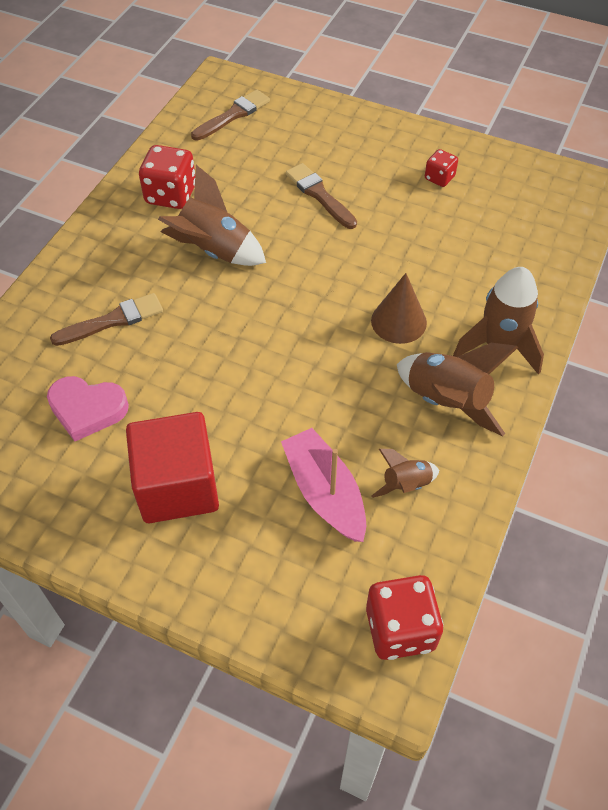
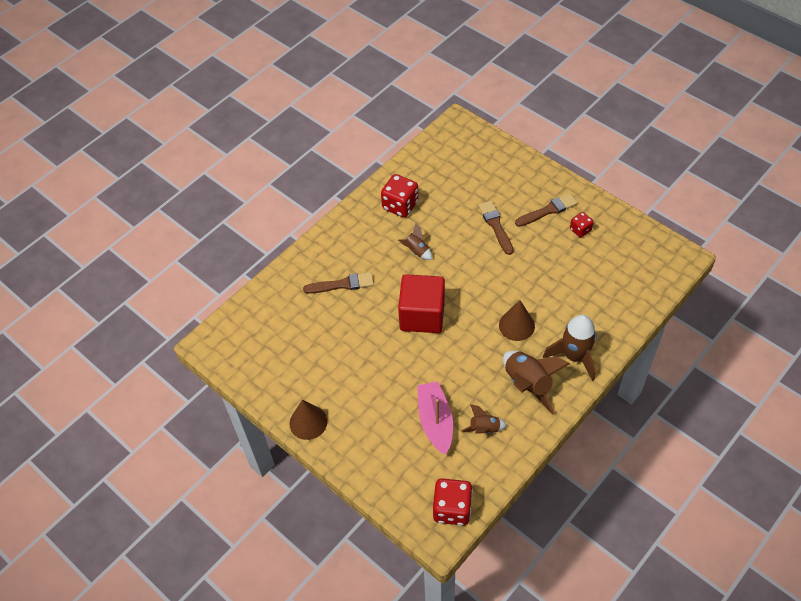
camera: 20 degrees right, 0 degrees up
(87, 409) = (313, 337): pink heart -> none
(113, 547) = (308, 422): none -> brown cone
(177, 486) = (352, 396): red cube -> red cube (422, 315)
(214, 251) = (416, 251): brown rocket -> brown rocket, size x0.55
(233, 115) = (457, 154): brown brush -> brown brush (548, 210)

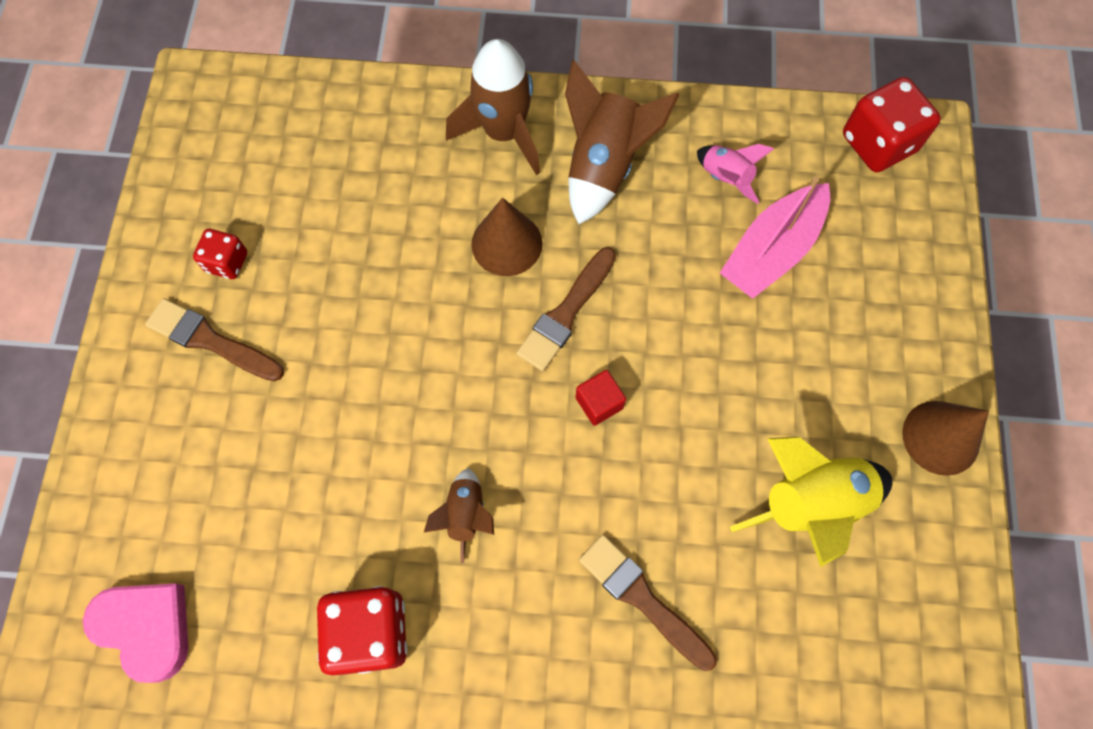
camera: 130 degrees left, 15 degrees up
(326, 358) = (810, 503): none -> yellow rocket
(422, 315) = (599, 403): red cube -> red cube, size x0.41
(453, 151) = (146, 628): none -> pink heart
(484, 429) = (725, 178): brown rocket -> pink rocket
(495, 225) = (307, 409): brown brush -> brown brush (566, 313)

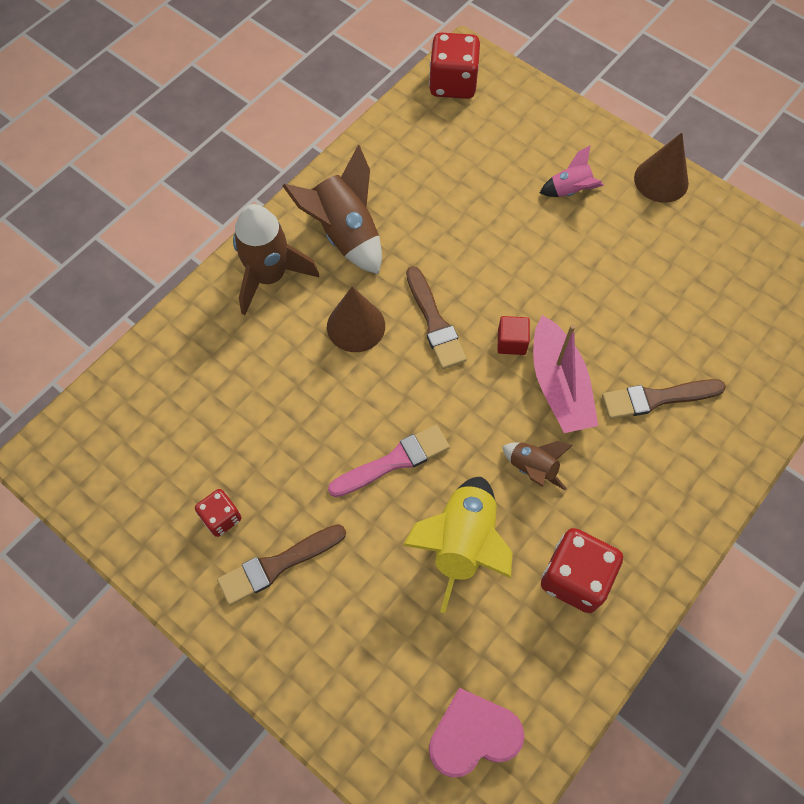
camera: 55 degrees left, 5 degrees down
(383, 374) = (394, 461): none -> pink brush
(725, 178) = (411, 174): pink rocket -> pink rocket (570, 190)
(772, 250) = (480, 183): pink boat -> pink boat (559, 386)
(810, 503) = (656, 270): yellow rocket -> yellow rocket (462, 543)

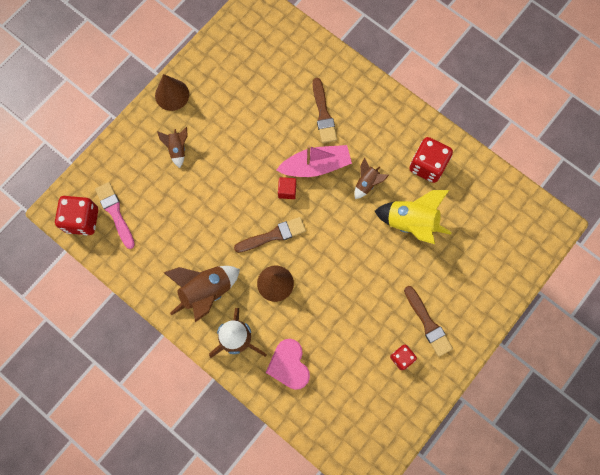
camera: 90 degrees left, 10 degrees up
(394, 461) = (364, 259): pink brush -> pink brush (115, 213)
(473, 735) = (509, 220): pink heart -> pink heart (289, 365)
(570, 190) = (177, 149): pink rocket -> brown rocket

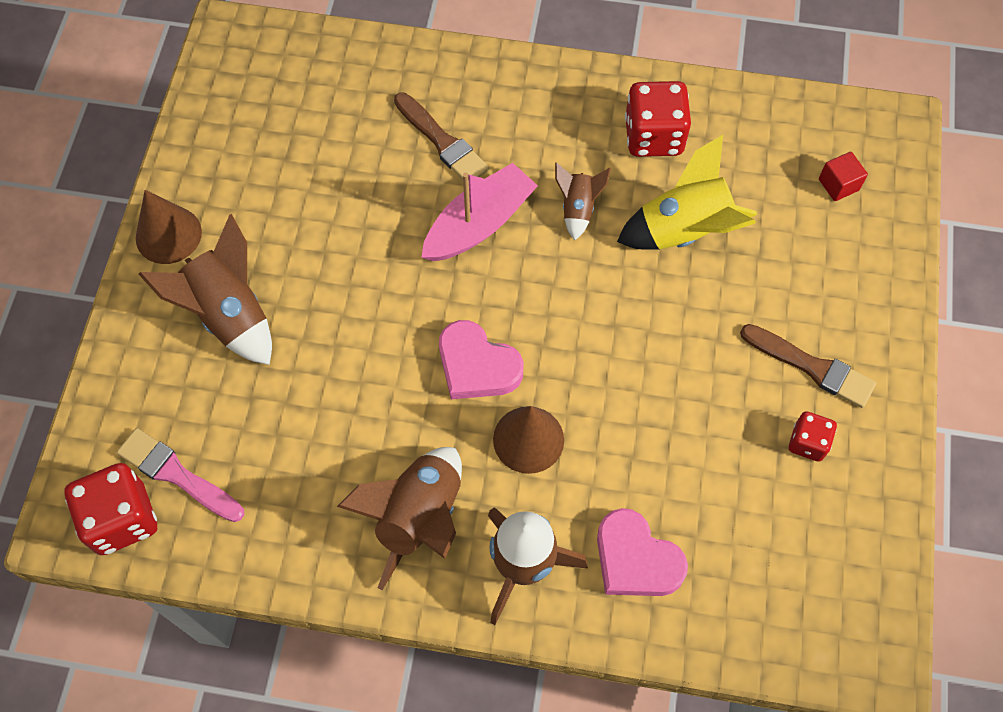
camera: 30 degrees left, 10 degrees down
(177, 149) = (229, 315): brown rocket -> brown rocket, size x1.83
(273, 235) = (477, 365): brown brush -> pink heart
(287, 191) = (456, 285): red cube -> red cube (838, 185)

